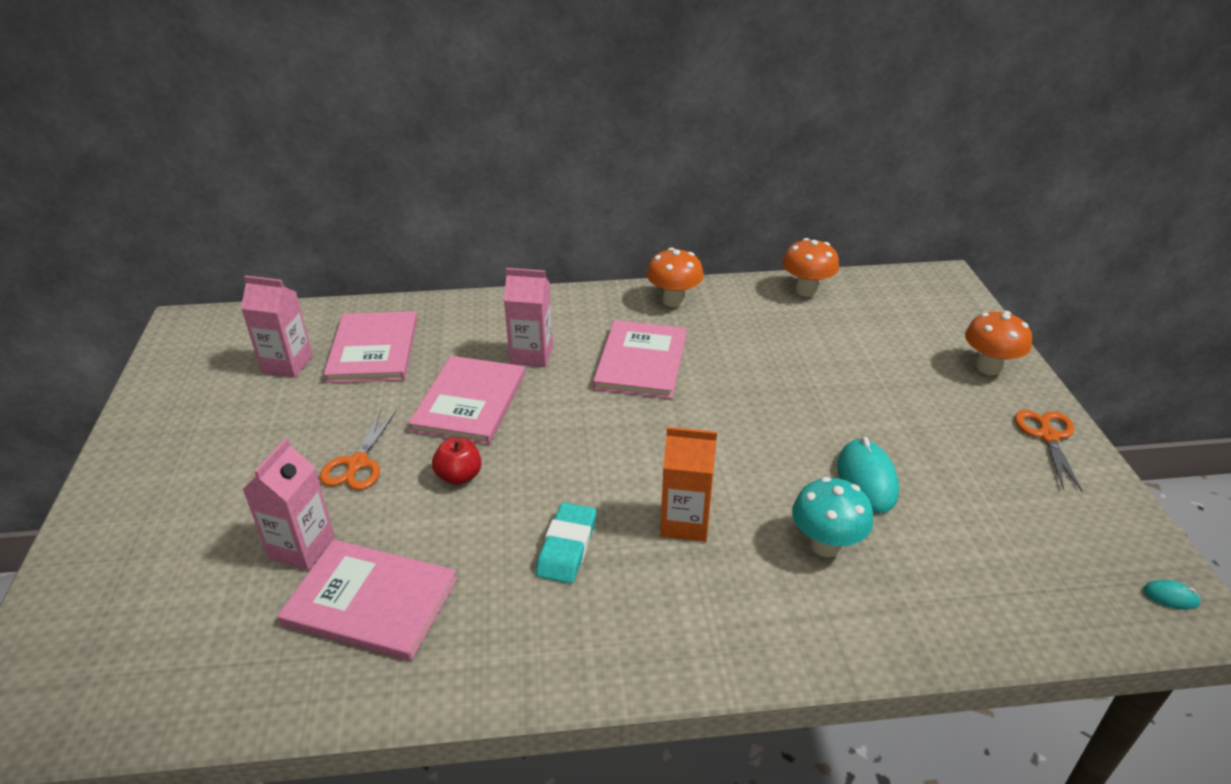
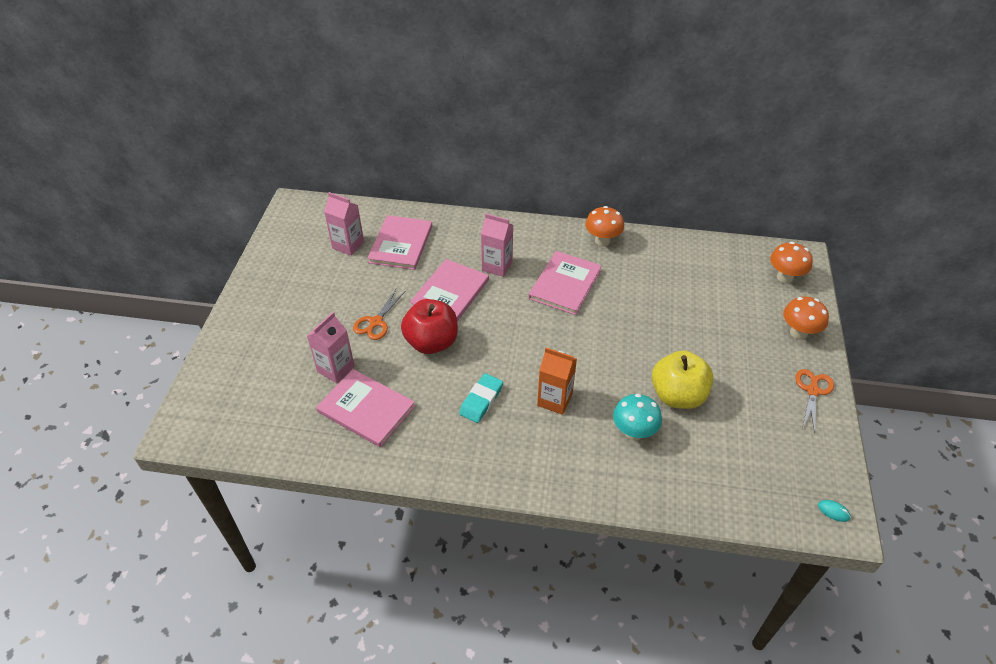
camera: 15 degrees right, 10 degrees up
(459, 476) = (431, 342): red apple -> red apple, size x1.92
(806, 290) = (697, 249): orange mushroom -> orange mushroom (784, 277)
(866, 479) = (677, 395): turquoise mouse -> yellow apple

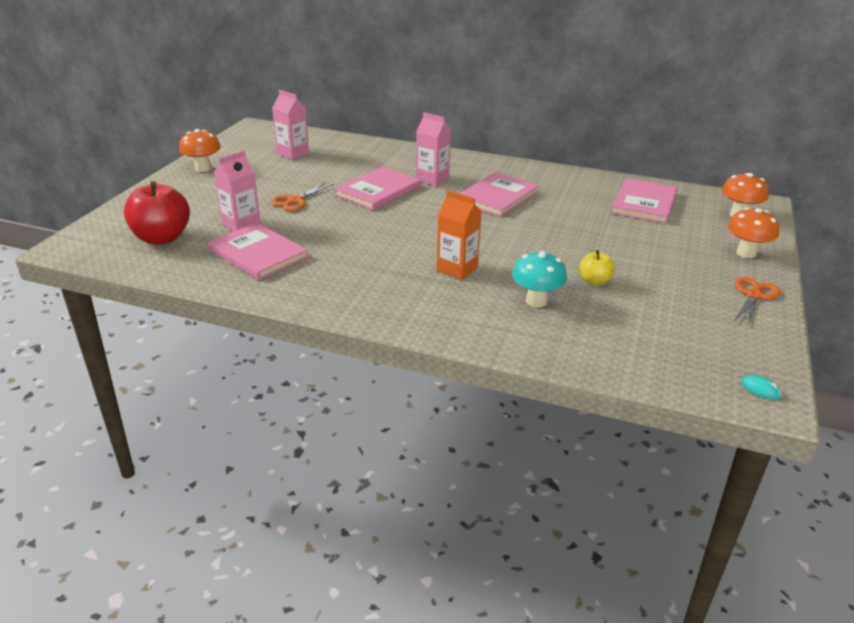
camera: 10 degrees right, 15 degrees down
(401, 244) = (343, 157): pink book -> pink book (644, 203)
(431, 342) = (345, 218): red apple -> red apple (162, 238)
(481, 400) = (378, 261): turquoise eraser -> none
(602, 241) = (547, 174): orange mushroom -> orange mushroom (203, 168)
(677, 395) = (594, 281): yellow apple -> yellow apple, size x0.52

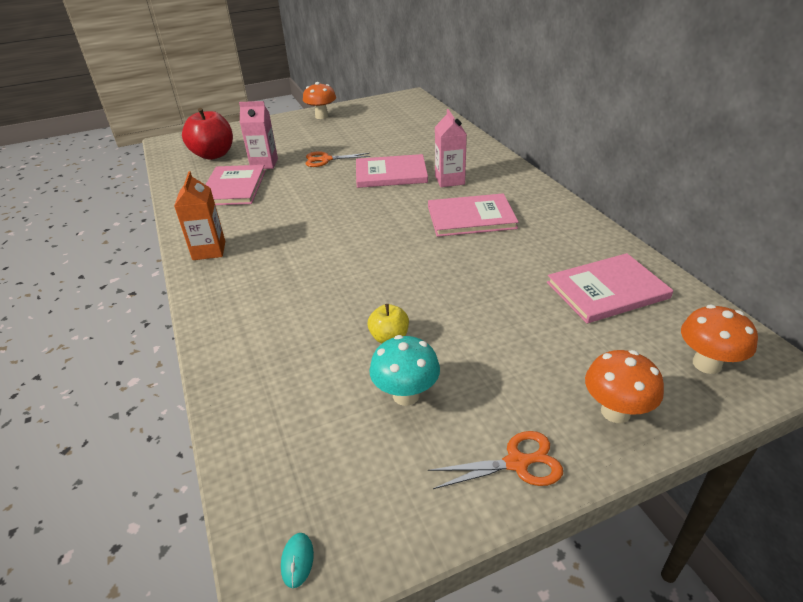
camera: 50 degrees right, 5 degrees up
(293, 153) = (393, 123): pink carton -> none
(457, 269) = (313, 263): orange carton -> orange carton (209, 250)
(536, 301) = (309, 324): turquoise mushroom -> turquoise mushroom (406, 395)

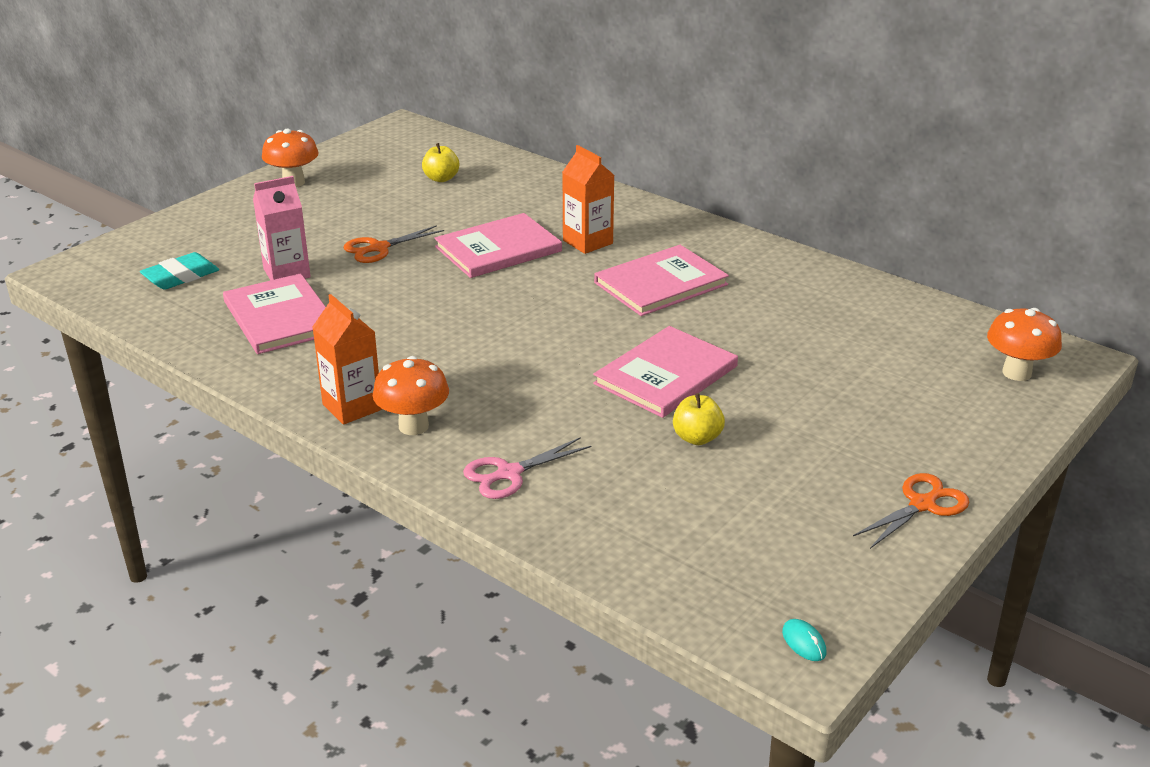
camera: 30 degrees left, 5 degrees down
(213, 155) = (181, 276): red apple -> turquoise eraser
(244, 323) = (509, 473): none -> pink scissors
(401, 127) = (441, 178): none -> yellow apple
(406, 395) = (768, 484): turquoise mushroom -> none
(449, 180) = (587, 242): pink carton -> orange carton
(607, 290) = (877, 328): pink book -> pink book (665, 375)
(615, 412) = (971, 437): orange mushroom -> orange mushroom (413, 426)

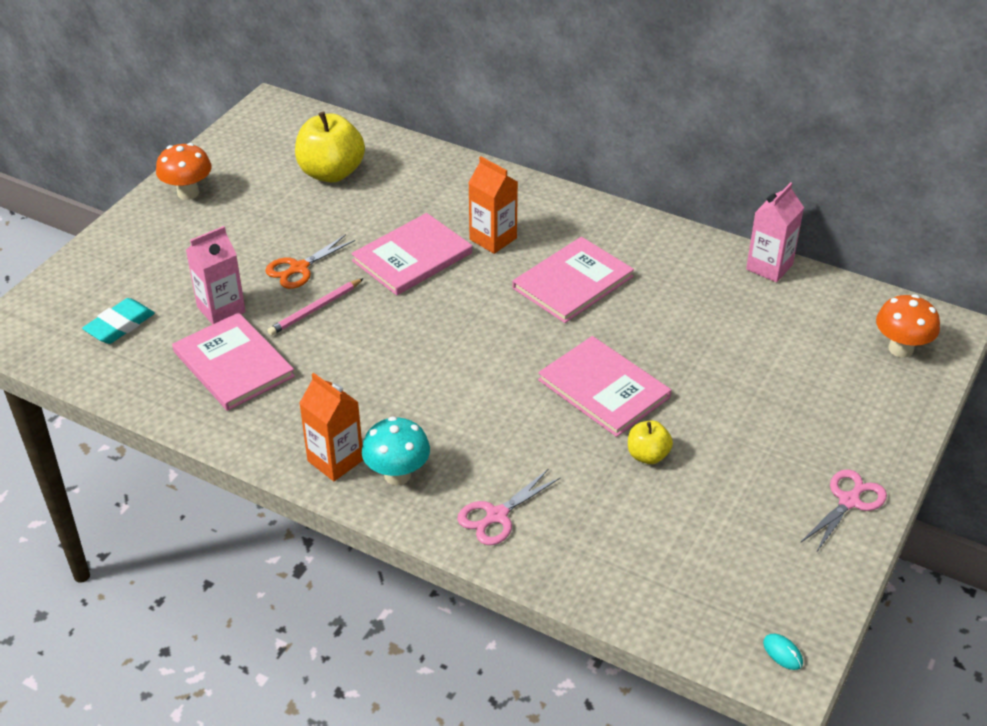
camera: 10 degrees left, 10 degrees up
(382, 281) = (315, 309): none -> pink pencil
(413, 426) = (397, 475): orange mushroom -> turquoise mushroom
(441, 178) = (331, 173): yellow apple -> yellow apple, size x1.92
(665, 375) = (603, 388): pink book -> pink book turned 75 degrees counterclockwise
(881, 290) = (769, 267): none -> pink carton
(922, 505) = (849, 501): orange scissors -> pink scissors

